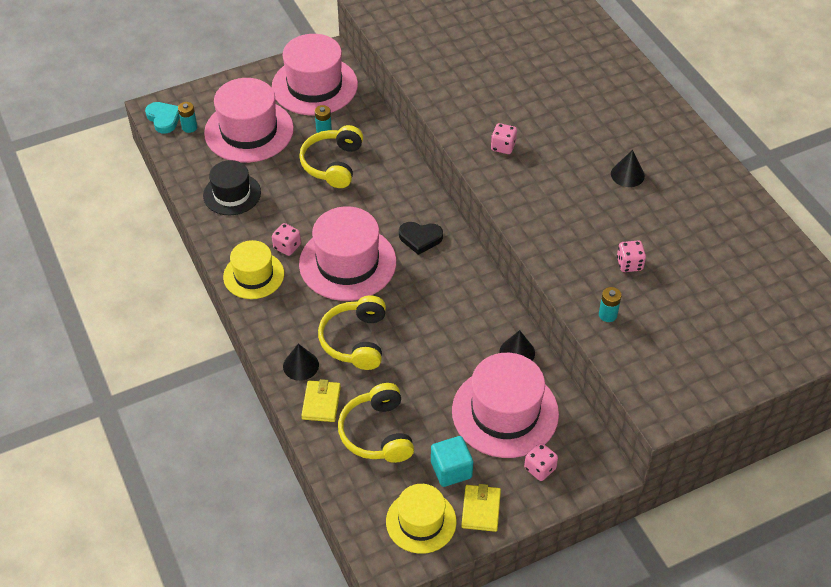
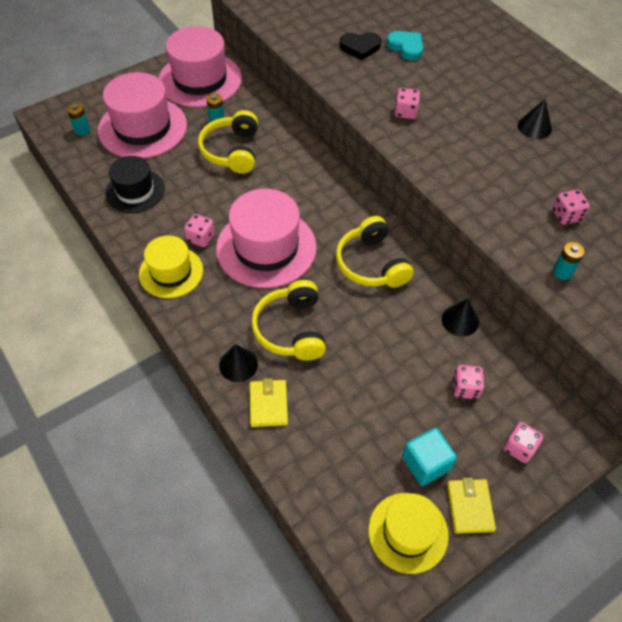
camera: 10 degrees left, 5 degrees up
(164, 119) = (55, 124): turquoise heart -> turquoise heart (406, 47)
(377, 433) = (336, 431): yellow headphones -> yellow headphones (371, 264)
(420, 238) = (334, 214): black heart -> black heart (360, 47)
(505, 412) = (465, 388): pink hat -> pink dice

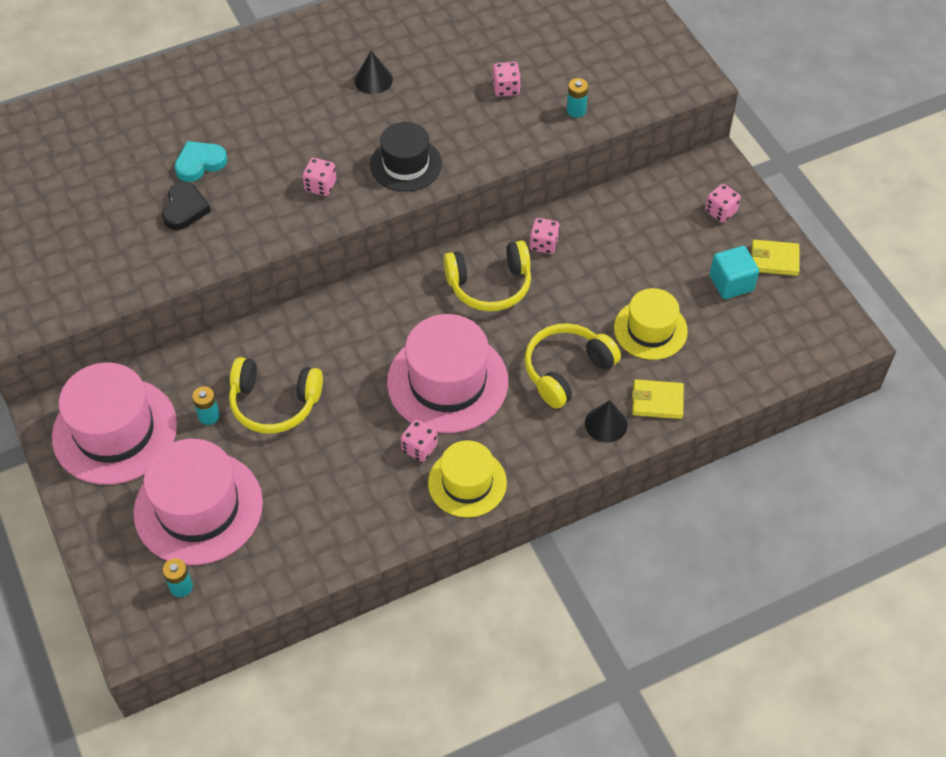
camera: 80 degrees left, 0 degrees up
(135, 191) = (321, 519): black hat -> black hat (406, 164)
(291, 329) = (566, 370): yellow headphones -> yellow headphones turned 135 degrees clockwise
(408, 532) = (795, 309): yellow hat -> yellow hat (650, 329)
(460, 320) = (576, 224): black cone -> none
(465, 388) = (655, 237): pink dice -> pink dice (544, 244)

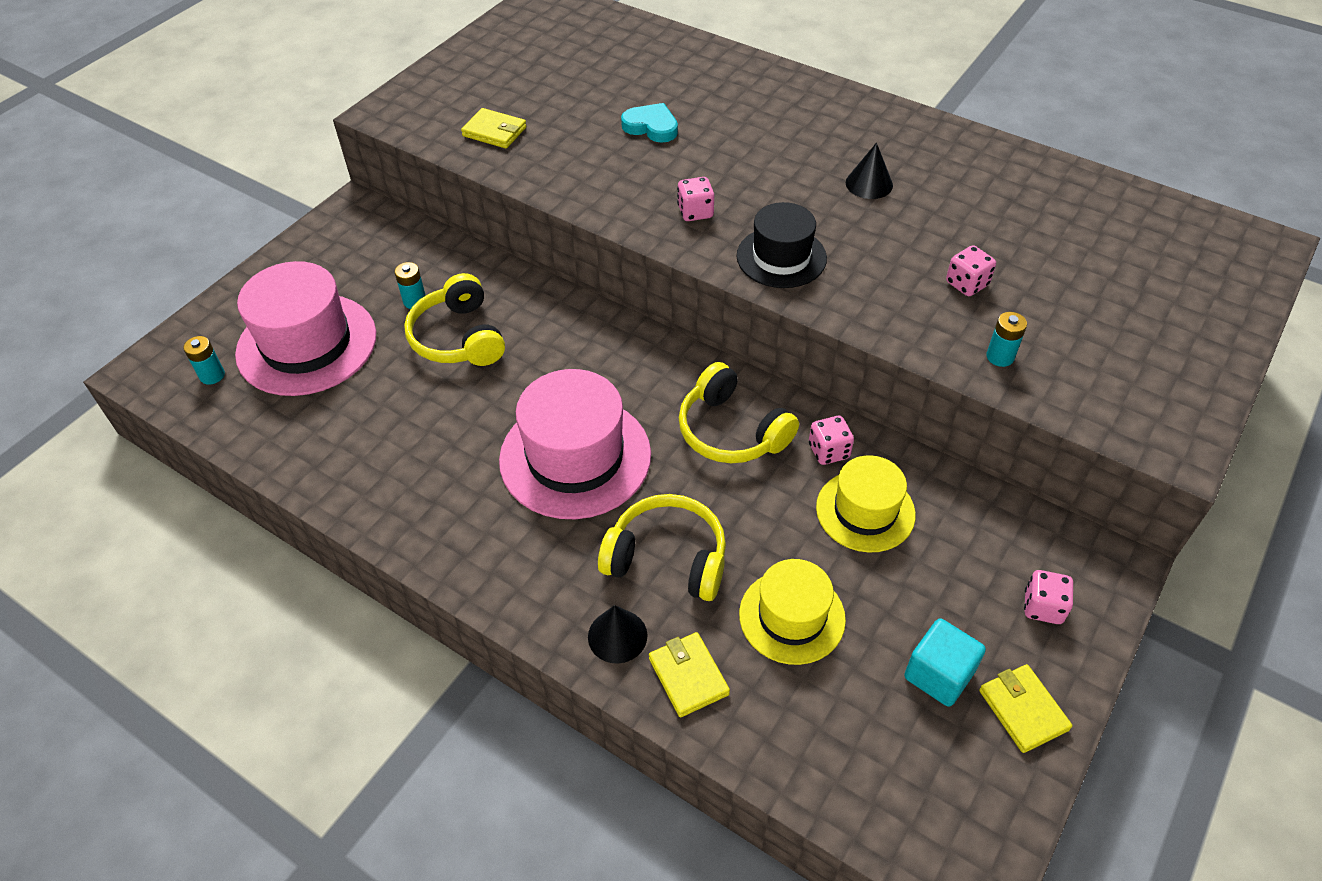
camera: 60 degrees right, 5 degrees down
(113, 261) = (494, 132): none -> yellow wallet
(115, 431) = (361, 251): pink hat -> none
(185, 209) = (589, 143): black heart -> none
(419, 448) = (473, 475): pink dice -> none
(467, 483) = (452, 538): yellow hat -> yellow hat (865, 511)

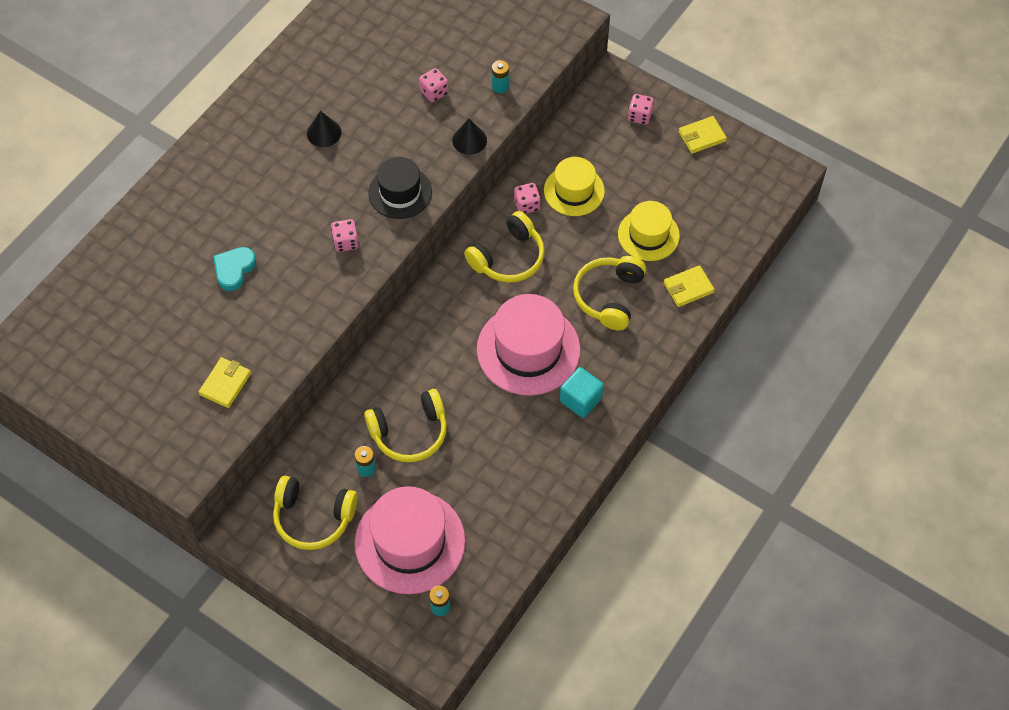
camera: 90 degrees left, 10 degrees up
(359, 261) = (313, 517): none -> yellow headphones
(617, 636) = (663, 323): black cone -> black cone (469, 140)
(938, 674) = (683, 170): turquoise cube -> turquoise cube (580, 400)

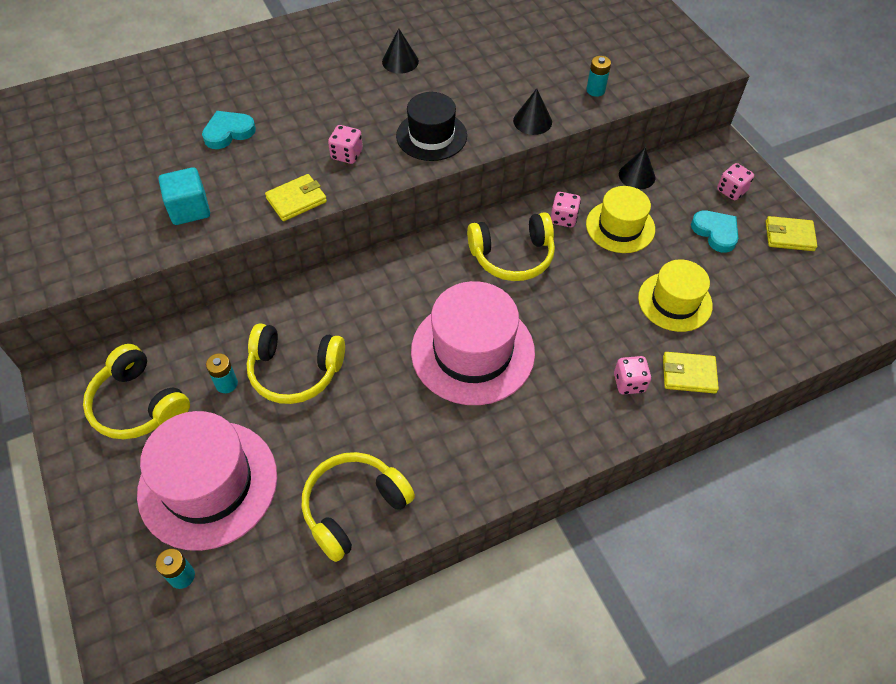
camera: 30 degrees right, 5 degrees down
(225, 384) = (132, 223): yellow wallet -> yellow wallet (296, 200)
(434, 92) = (527, 70): pink dice -> pink dice (629, 383)
(560, 137) = (637, 176): none -> black cone
(580, 400) = (494, 431): turquoise cube -> turquoise cube (189, 209)
(609, 297) = (593, 341): yellow headphones -> yellow headphones (354, 508)
(647, 160) = (715, 232): none -> turquoise heart

